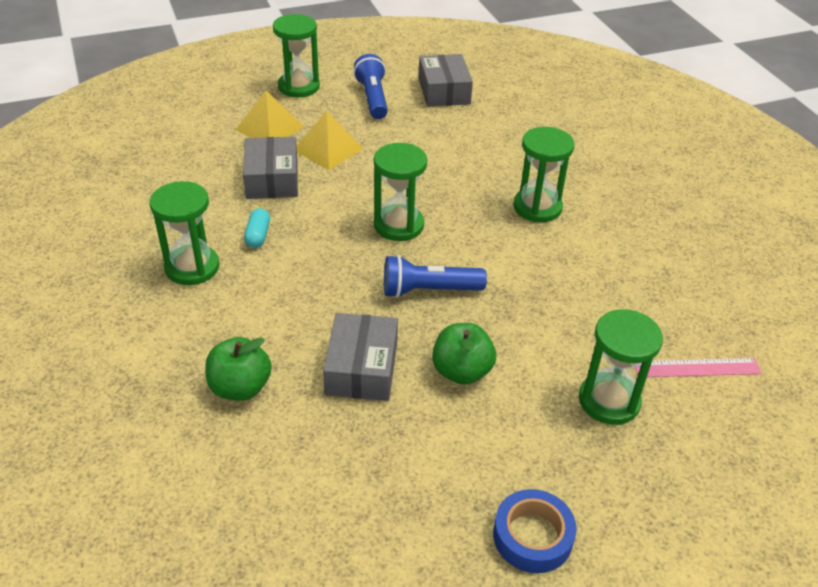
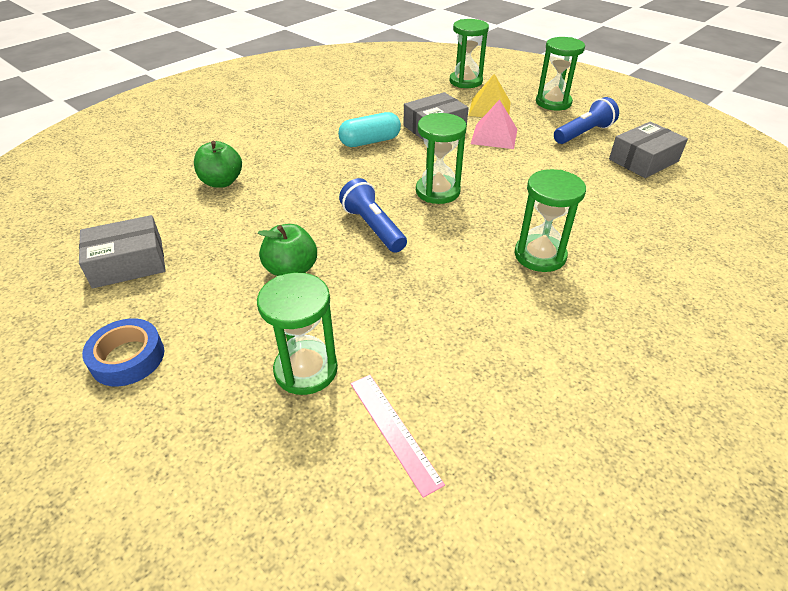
camera: 65 degrees right, 0 degrees up
(192, 267) = (319, 131): green hourglass -> green hourglass (465, 81)
(258, 235) = (370, 141): turquoise capsule -> turquoise capsule, size x1.67
(328, 149) = (494, 136): yellow pyramid -> pink pyramid
(361, 368) = (267, 222): grey box -> grey box (128, 263)

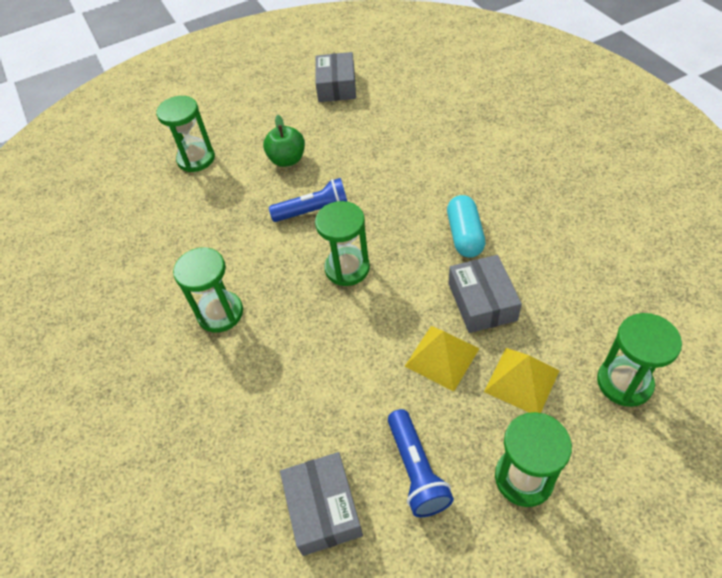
camera: 115 degrees right, 10 degrees up
(128, 358) = (250, 92): blue tape -> none
(222, 182) = (423, 127): green apple -> none
(394, 431) = (132, 188): pink ruler -> none
(494, 136) = (442, 357): pink pyramid -> yellow pyramid

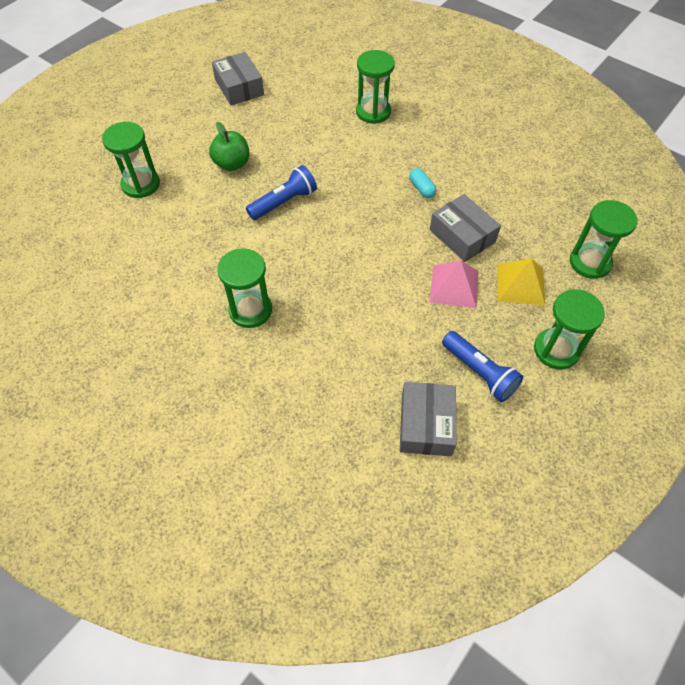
camera: 30 degrees left, 5 degrees up
(323, 508) = (426, 425): grey box -> grey box turned 45 degrees clockwise
(347, 268) = (340, 241): green hourglass -> green hourglass (373, 112)
(442, 357) = (454, 286): yellow pyramid -> pink pyramid
(464, 235) = (421, 188): turquoise capsule -> turquoise capsule, size x0.60

